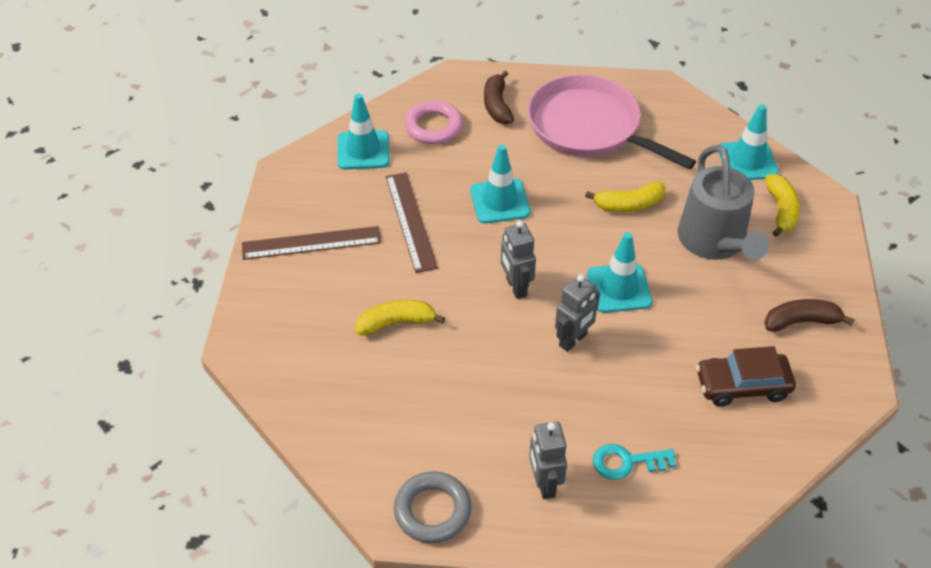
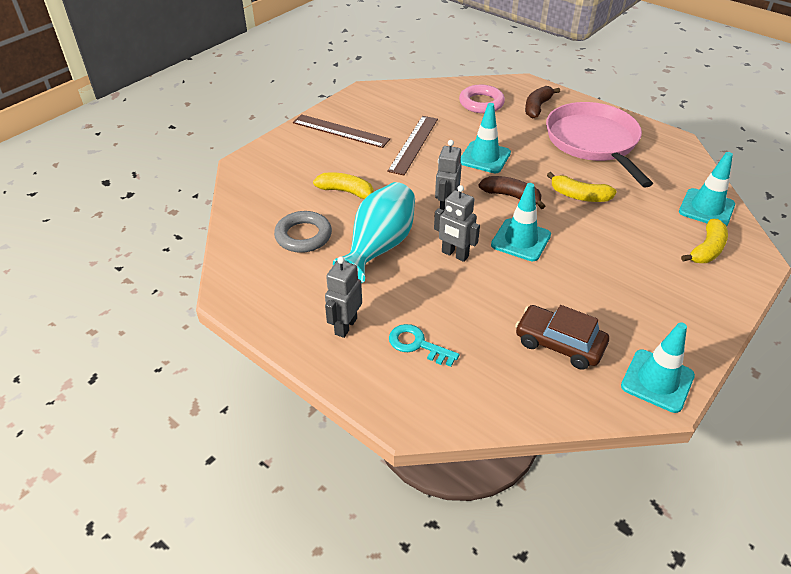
camera: 35 degrees right, 5 degrees down
(363, 150) = (422, 98): turquoise traffic cone -> turquoise traffic cone (657, 381)
(432, 510) = (258, 302): grey ring -> grey ring (303, 236)
(493, 373) = (379, 246): none -> turquoise vase
(573, 340) = (454, 254): grey robot -> grey robot turned 45 degrees clockwise
(715, 242) = (627, 245): grey watering can -> none
(801, 321) = (653, 327): brown banana -> brown banana (511, 196)

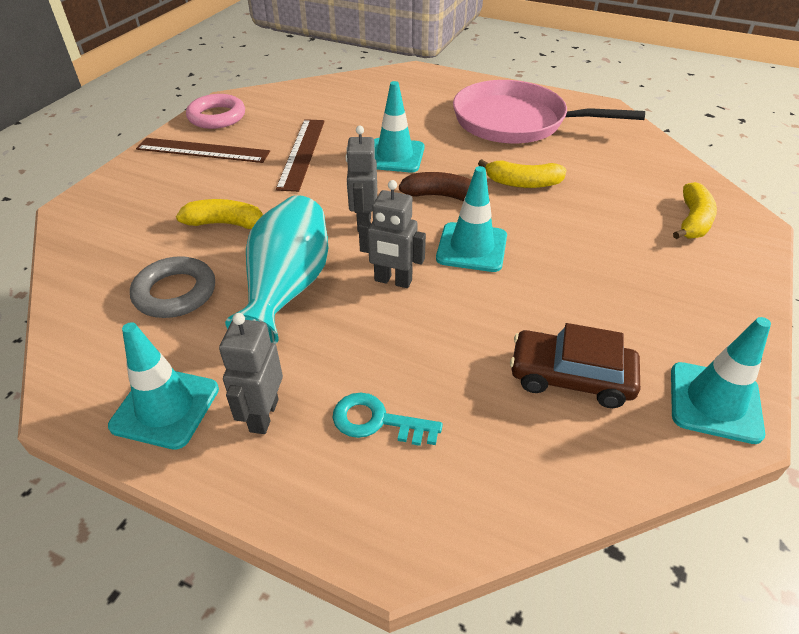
camera: 15 degrees left, 0 degrees up
(481, 103) = (372, 97): pink ring -> pink ring (217, 116)
(537, 107) = (438, 94): brown banana -> none
(593, 142) = (515, 121): pink pan -> pink pan turned 45 degrees counterclockwise
(706, 208) = (670, 174): turquoise traffic cone -> turquoise traffic cone (165, 407)

